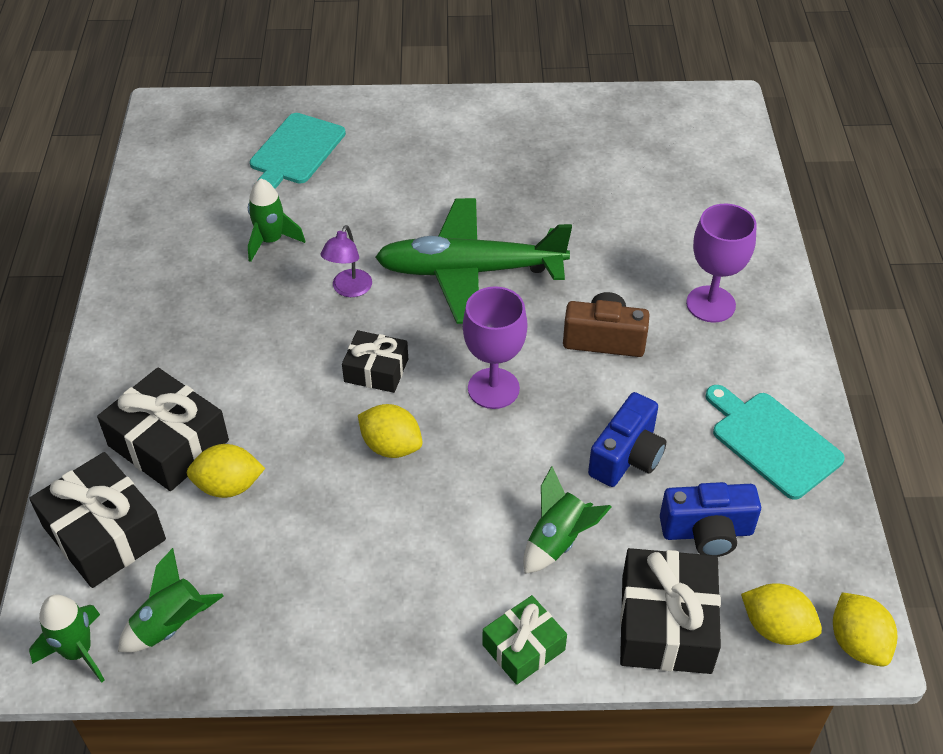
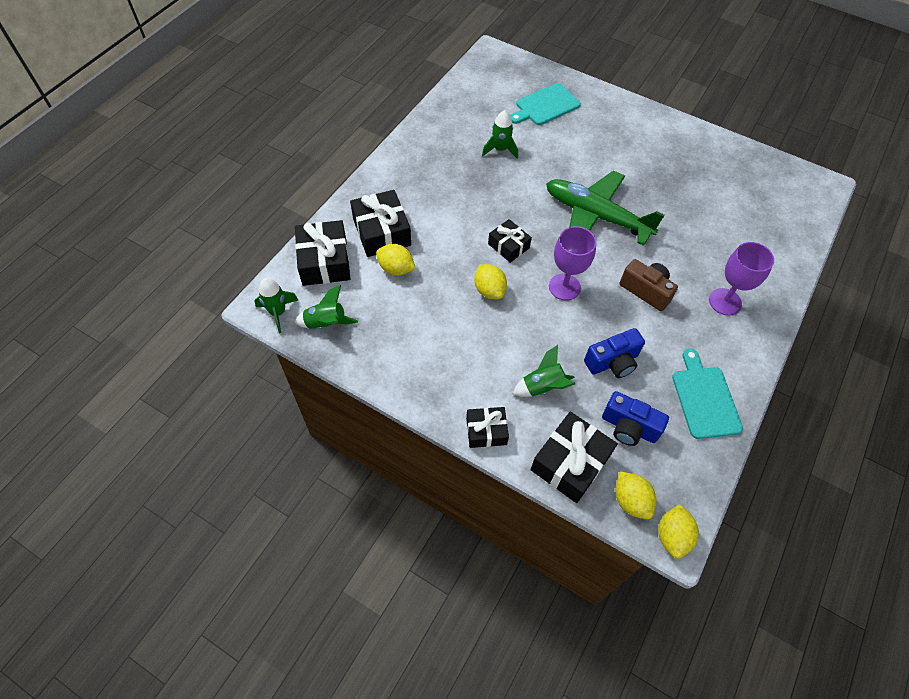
camera: 30 degrees right, 10 degrees up
(349, 289) = (523, 195): purple lamp -> none
(523, 647) = (486, 431): green gift -> black gift

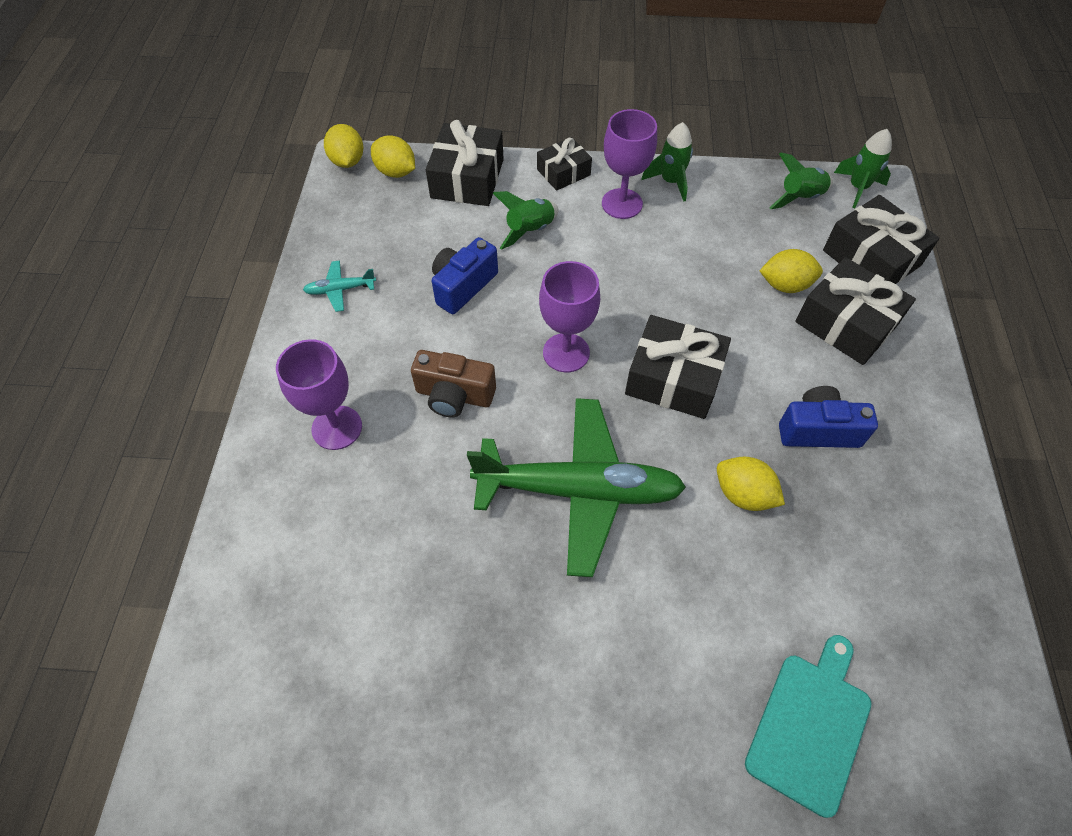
camera: 155 degrees right, 0 degrees up
(459, 379) = (622, 204): none -> purple goblet
(489, 290) = (656, 307): yellow lemon -> yellow lemon (743, 494)
(500, 149) = (808, 555): green rocket -> green rocket (670, 182)
(508, 246) = (673, 378): black gift -> black gift, size x1.64
(629, 427) = (419, 229): blue camera -> blue camera (818, 430)
(705, 399) = (340, 290): turquoise cutting board -> turquoise plane

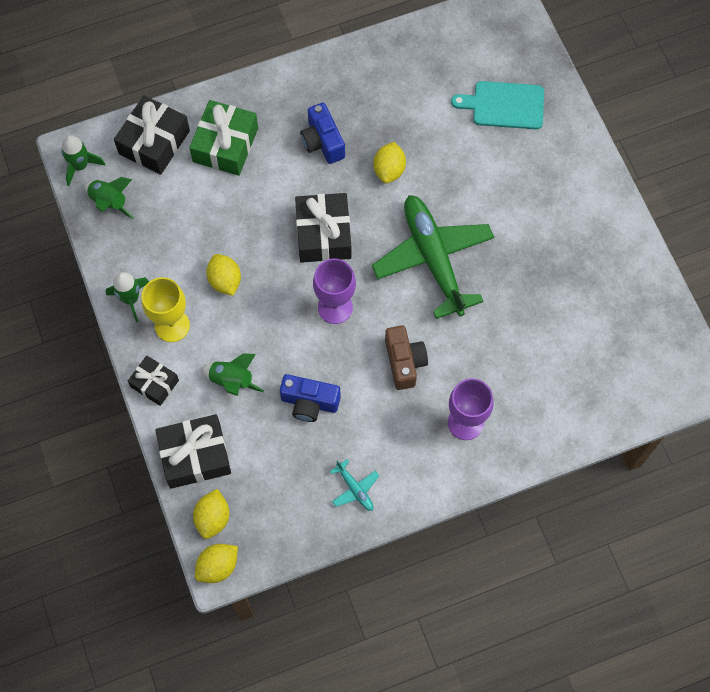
camera: 115 degrees left, 10 degrees up
(622, 204) = (172, 325): purple goblet -> yellow goblet
(785, 285) = (207, 190): yellow lemon -> yellow lemon (225, 281)
(846, 323) = (225, 145): black gift -> green gift

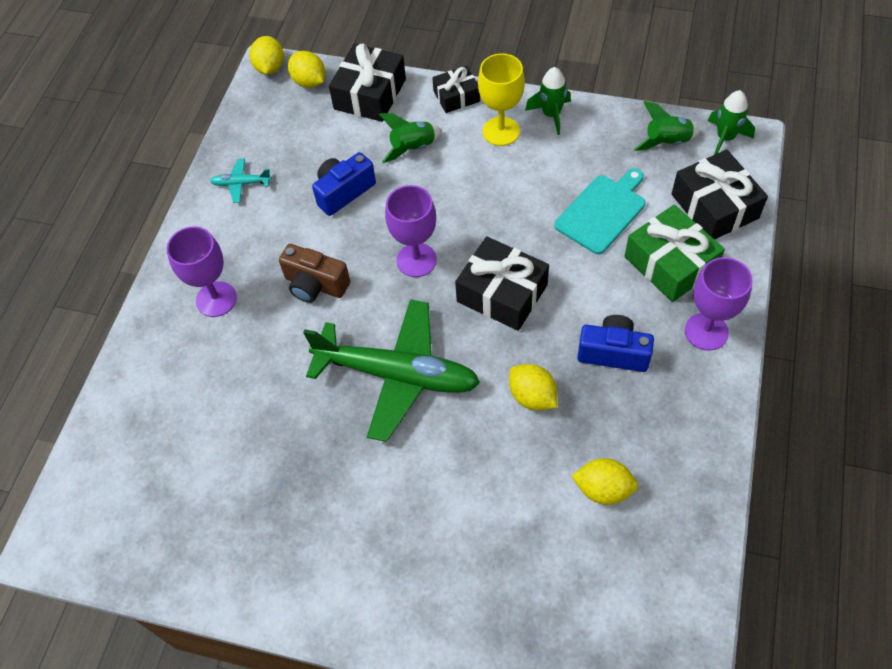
camera: 130 degrees right, 10 degrees down
(225, 281) = (514, 189): yellow lemon -> yellow lemon (603, 489)
(268, 98) = (706, 331): none -> purple goblet
(504, 105) = (531, 579): turquoise cutting board -> turquoise cutting board (602, 212)

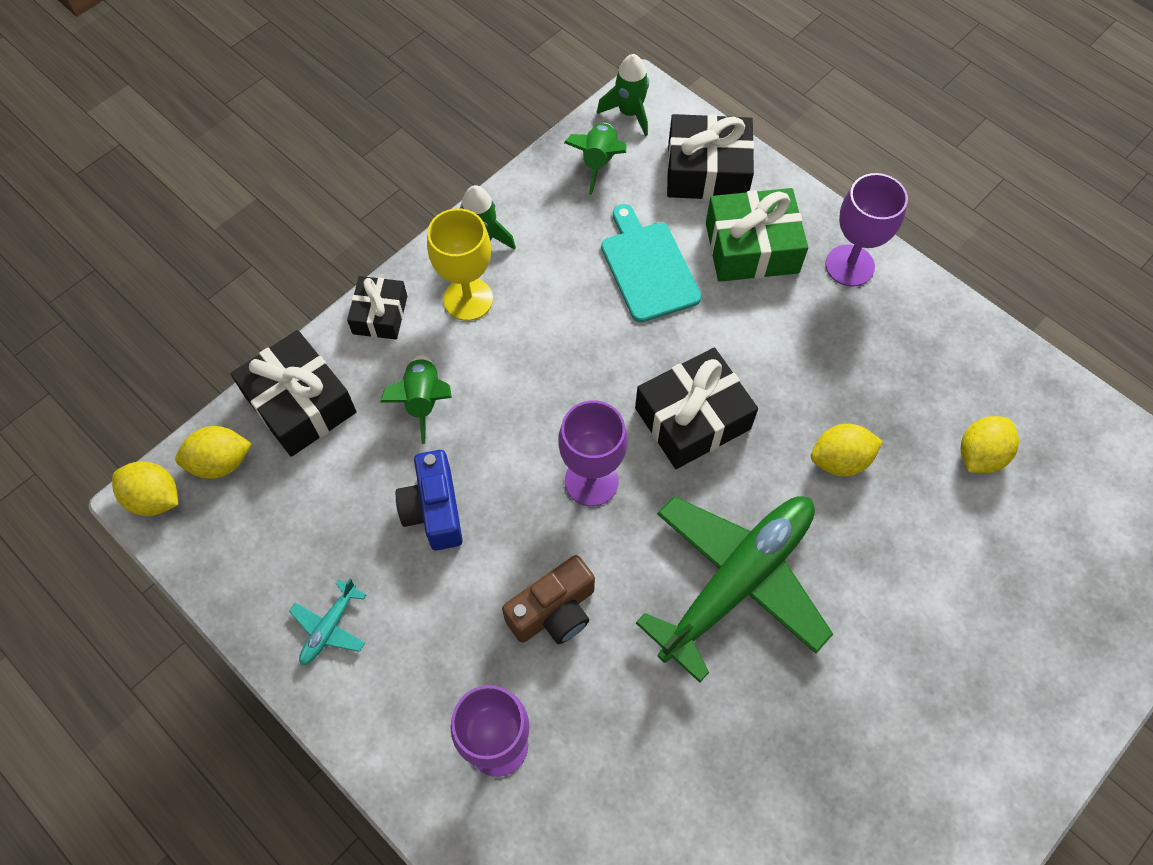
camera: 65 degrees left, 5 degrees up
(613, 353) = (829, 357): blue camera -> none

